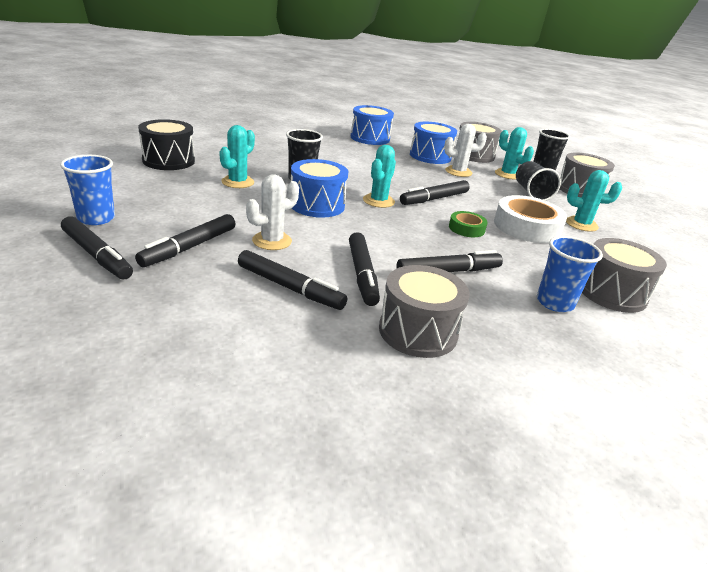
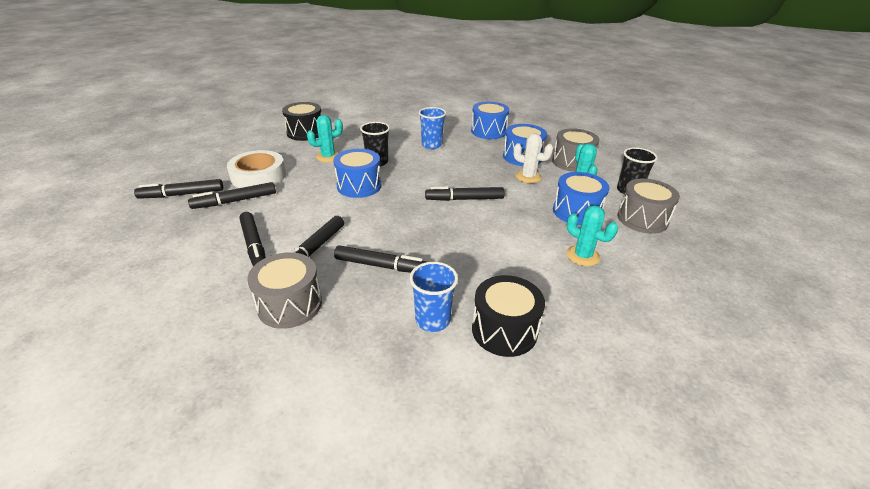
camera: 35 degrees right, 5 degrees up
(96, 218) = (212, 169): blue cup -> blue cup (431, 145)
(97, 255) = (182, 194): black marker -> black marker turned 90 degrees clockwise
(272, 241) = (289, 208): white cactus -> none
(378, 201) = (412, 192): turquoise cactus -> none
(466, 228) = (453, 232): green tape -> none
(526, 227) = (516, 244): white tape -> white tape (258, 176)
(531, 193) = (576, 212): black cup -> blue drum
(612, 293) = (504, 330): grey drum -> black drum

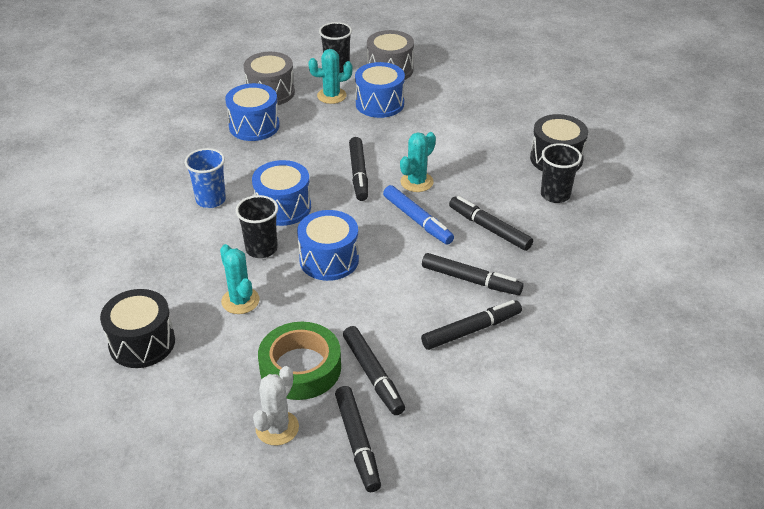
camera: 90 degrees left, 5 degrees up
(258, 176) = (300, 367): white tape -> green tape
(290, 305) = (558, 282): grey drum -> none
(381, 266) = (489, 228): black marker -> black marker turned 60 degrees counterclockwise
(399, 226) = (417, 220): none -> blue marker
(432, 320) = (555, 195): blue cup -> black cup
(488, 131) = (171, 148): blue drum -> blue drum (283, 207)
(528, 177) = (306, 126): white cactus -> white cactus (277, 428)
(582, 256) = (453, 110): turquoise cactus -> turquoise cactus (417, 182)

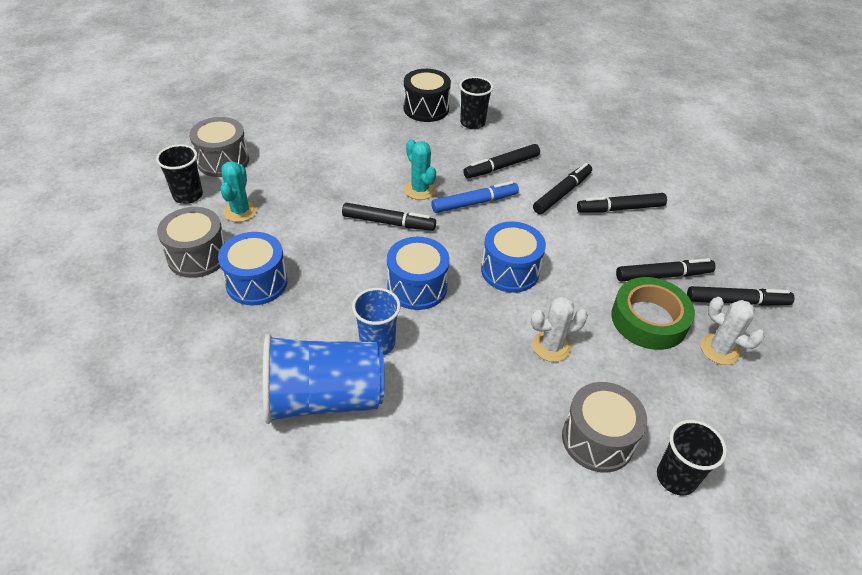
camera: 75 degrees left, 5 degrees up
(142, 343) = (597, 439): black drum -> grey drum
(149, 187) = (324, 398): none -> blue cup
(240, 301) = (551, 346): turquoise cactus -> white cactus
(261, 249) = (477, 316): black cup -> black cup (676, 477)
(379, 104) = (279, 182): blue drum -> none
(471, 330) = (620, 208): black marker -> black marker turned 90 degrees counterclockwise

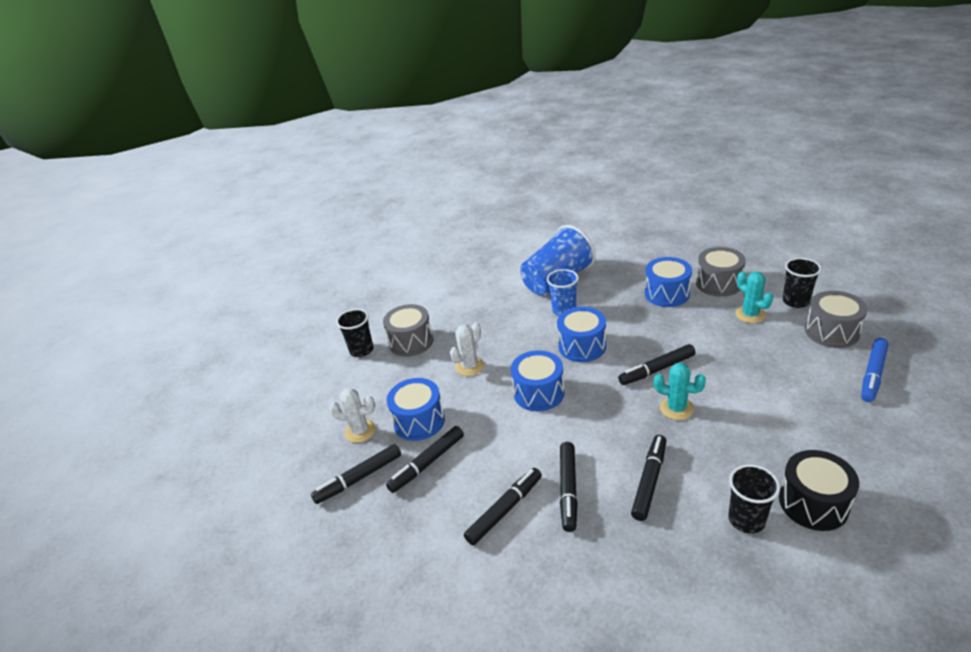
camera: 150 degrees right, 10 degrees down
(474, 203) = (624, 427): blue marker -> blue marker (872, 374)
(649, 319) = (419, 421): green tape -> blue drum

